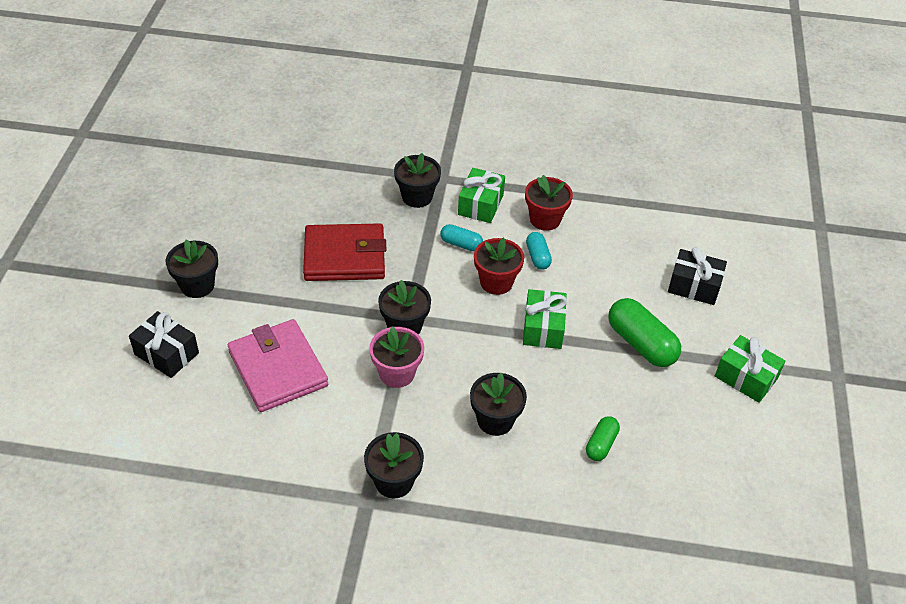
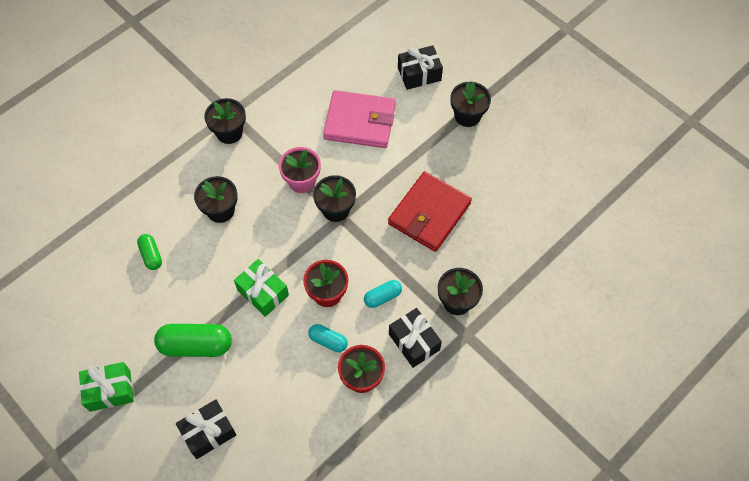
camera: 130 degrees right, 15 degrees up
(480, 204) = (414, 342): green gift -> black gift

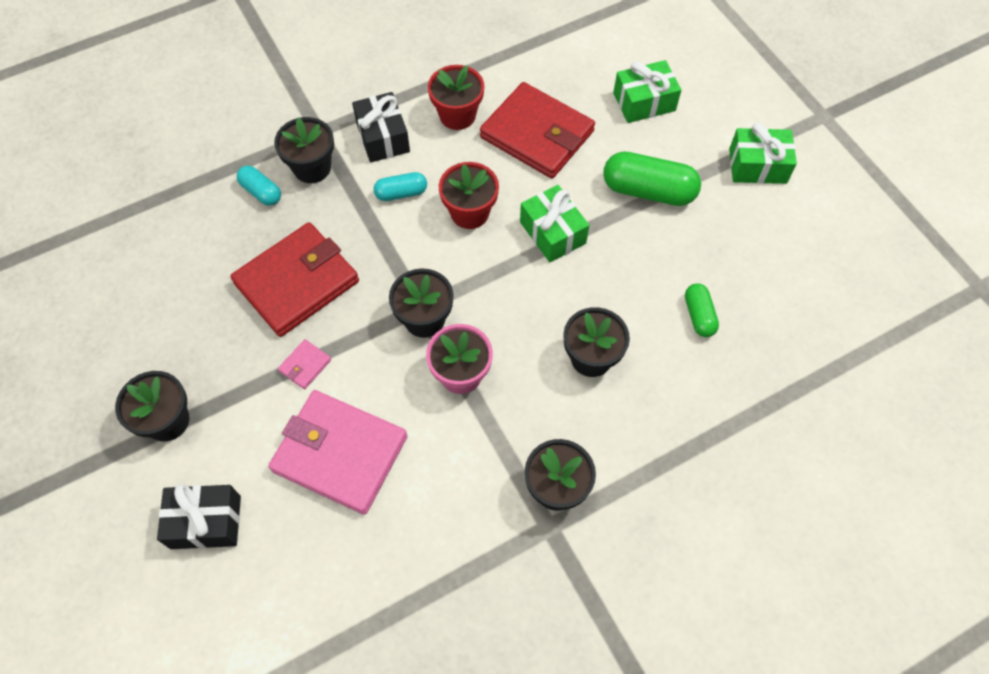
camera: 165 degrees left, 0 degrees up
(208, 432) = (644, 102): black gift -> green gift
(292, 376) = (537, 134): none -> red wallet
(328, 341) = (484, 160): turquoise capsule -> turquoise capsule (261, 192)
(401, 164) = (305, 365): none -> pink wallet

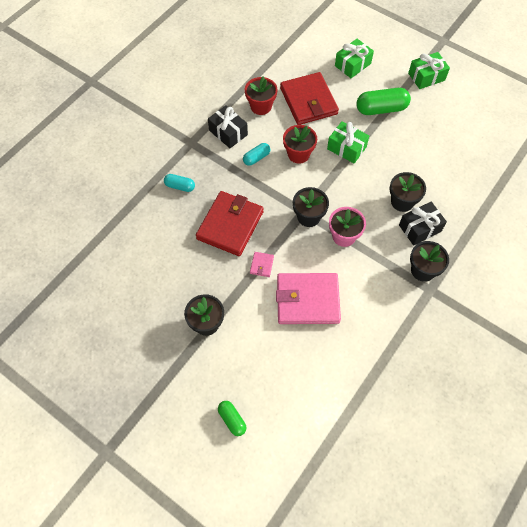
camera: 25 degrees left, 0 degrees up
(206, 522) = (260, 363): black gift -> black gift (419, 228)
(312, 168) = (200, 163): black flower pot -> none
(537, 134) = (308, 101): red wallet -> red wallet turned 60 degrees clockwise
(699, 315) = (441, 160): green capsule -> green capsule (232, 420)

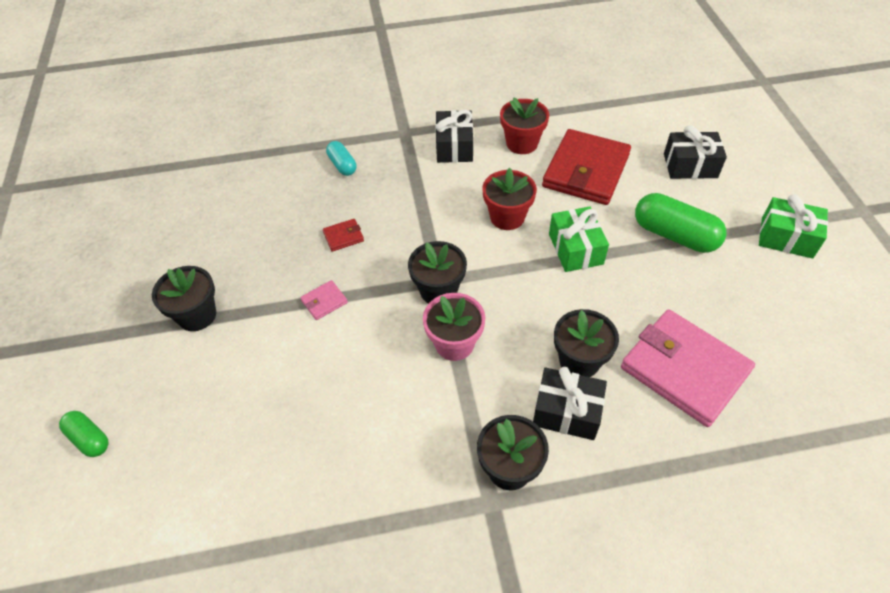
camera: 45 degrees right, 10 degrees down
(230, 225) = (343, 236): red wallet -> red wallet, size x0.40
(232, 420) = (89, 439): green capsule -> green capsule turned 60 degrees counterclockwise
(256, 158) = (454, 190): turquoise capsule -> none
(307, 300) = (325, 380): pink wallet -> pink wallet (684, 369)
(352, 65) = (690, 165): green gift -> black gift

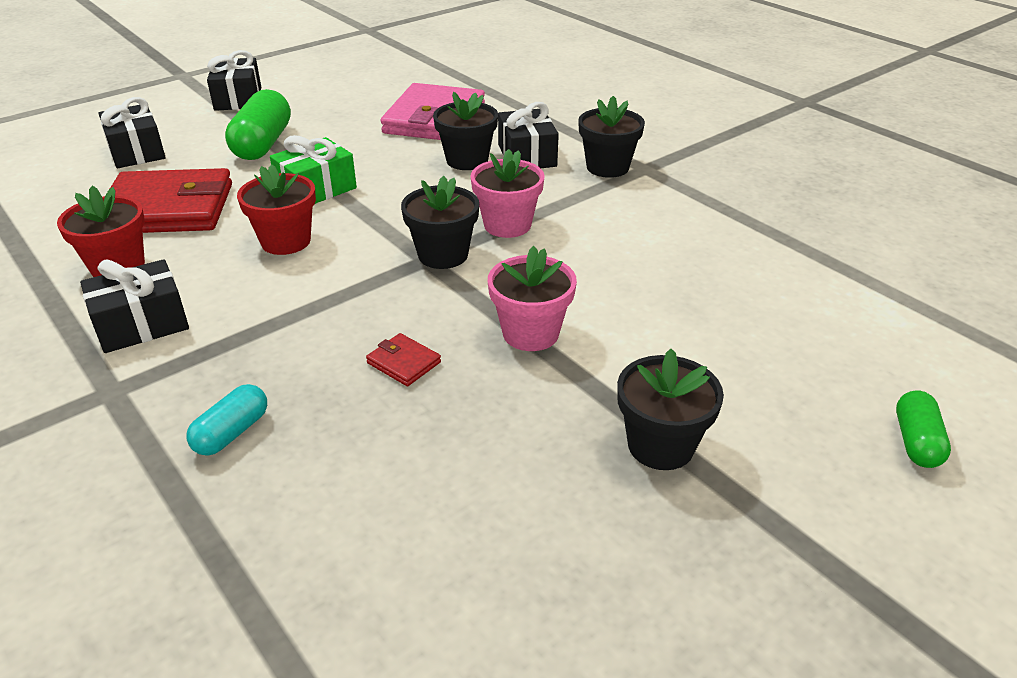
camera: 120 degrees left, 15 degrees down
(324, 301) = (530, 333): pink wallet -> pink flower pot
(786, 238) = (238, 99): green gift -> black gift

